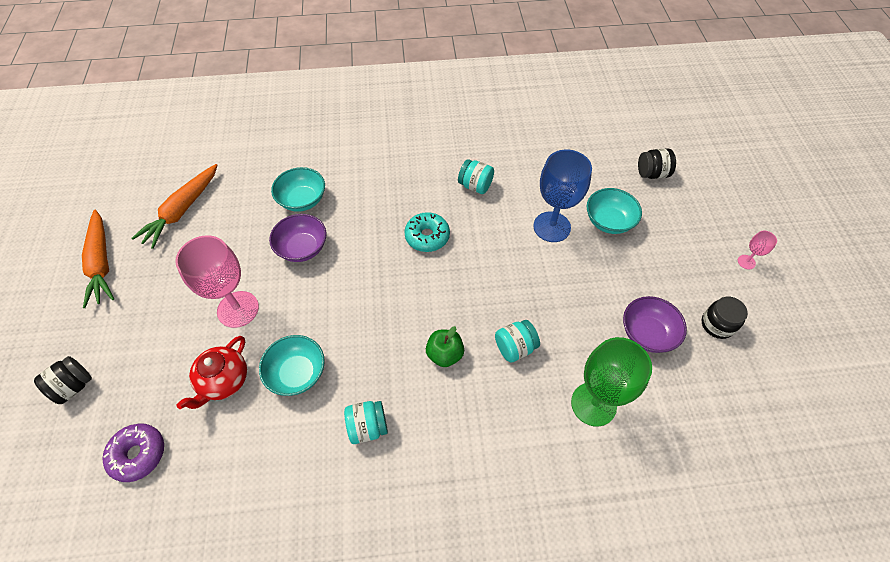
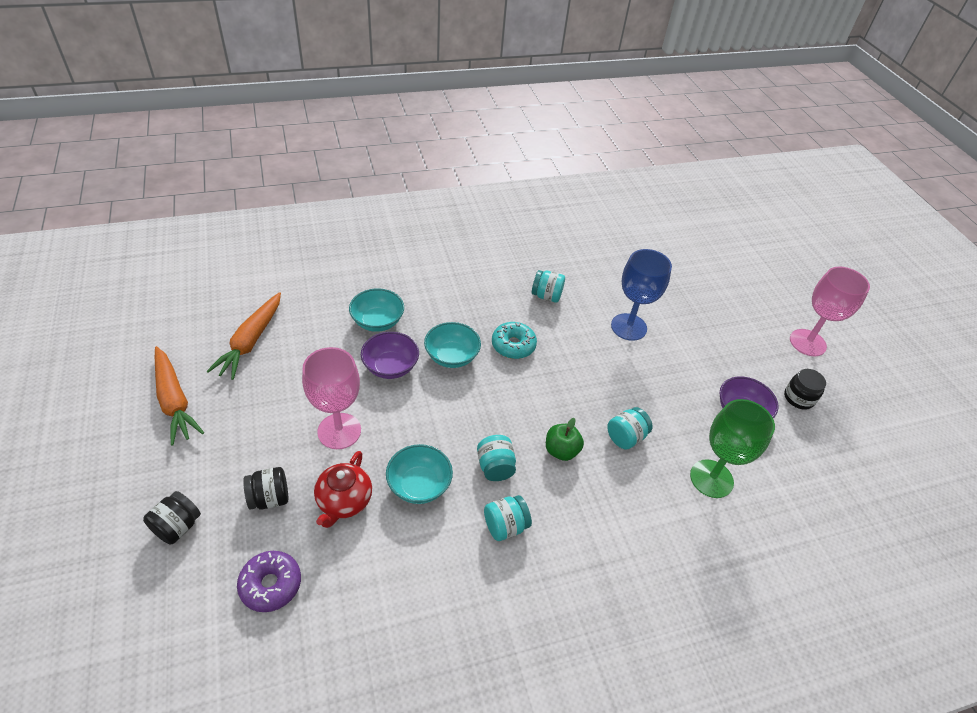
camera: 15 degrees left, 10 degrees down
(374, 364) = (495, 467): none -> turquoise jar
(608, 221) = (679, 318): turquoise bowl -> turquoise bowl (452, 356)
(652, 173) = (705, 274): black jar -> black jar (270, 498)
(746, 262) = (807, 342): pink goblet -> pink goblet, size x2.24

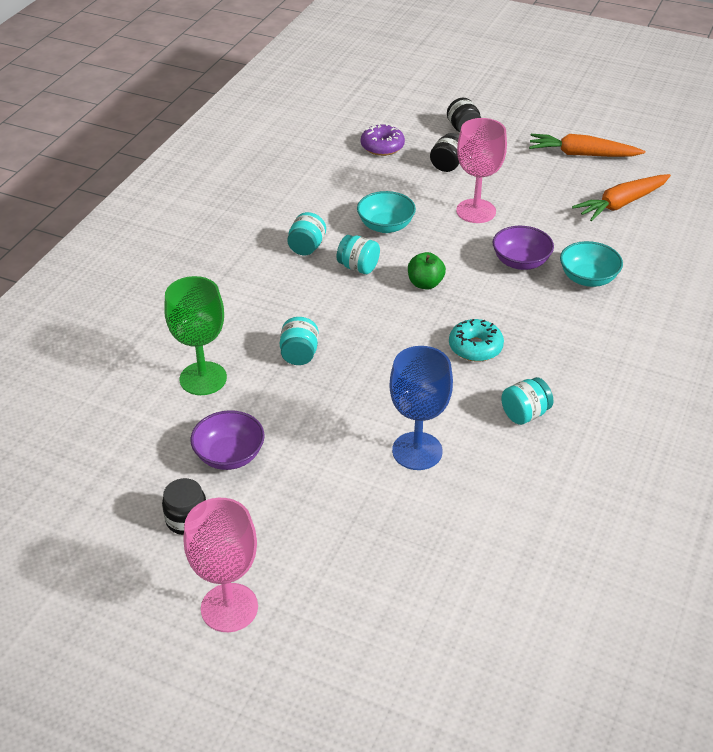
camera: 135 degrees right, 5 degrees down
(251, 341) = (621, 204): orange carrot -> orange carrot turned 90 degrees counterclockwise
(344, 501) = (410, 191): red teapot -> none
(452, 356) = (499, 301): turquoise bowl -> none
(561, 450) = (331, 309): green apple -> green apple (425, 284)

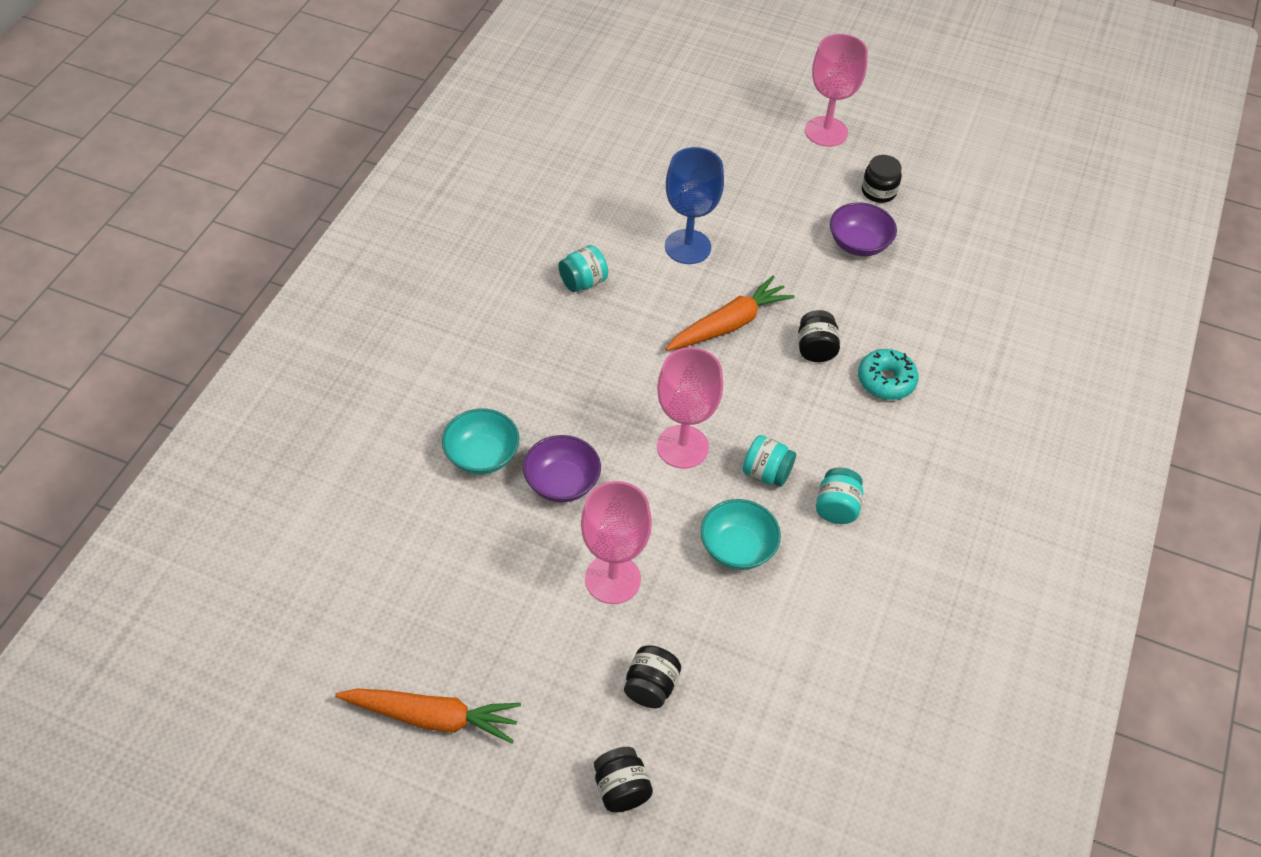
camera: 175 degrees right, 10 degrees up
(203, 378) = (908, 321): green goblet -> none
(299, 354) = (815, 349): turquoise jar -> black jar
(382, 146) = (755, 735): purple donut -> none
(425, 284) = (682, 447): green apple -> pink goblet
(475, 347) = (627, 357): turquoise donut -> turquoise donut (886, 381)
(621, 204) = (402, 596): orange carrot -> orange carrot (729, 324)

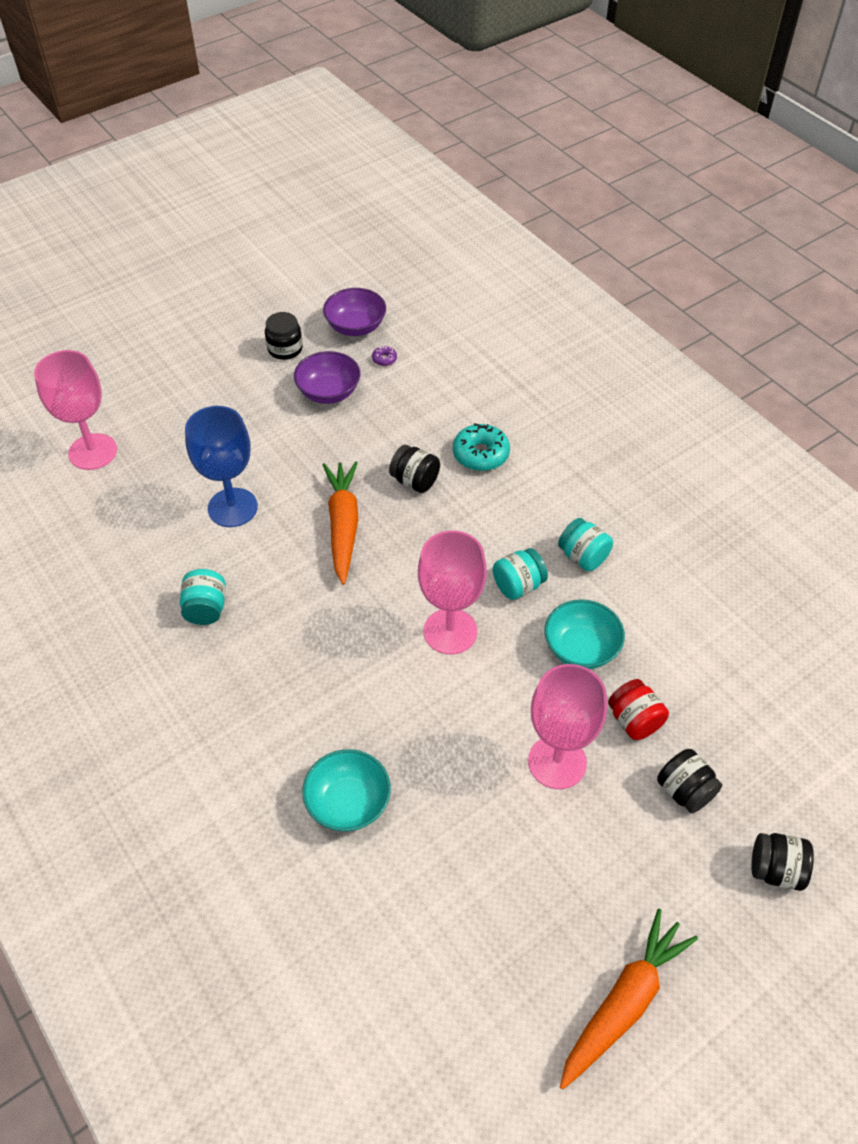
camera: 55 degrees left, 0 degrees up
(561, 483) = (426, 749): purple bowl -> purple bowl (356, 327)
(693, 619) = (634, 720): none -> red jar
(826, 132) = (190, 344): pink goblet -> pink goblet (93, 452)
(931, 262) = (384, 359): none -> purple donut

